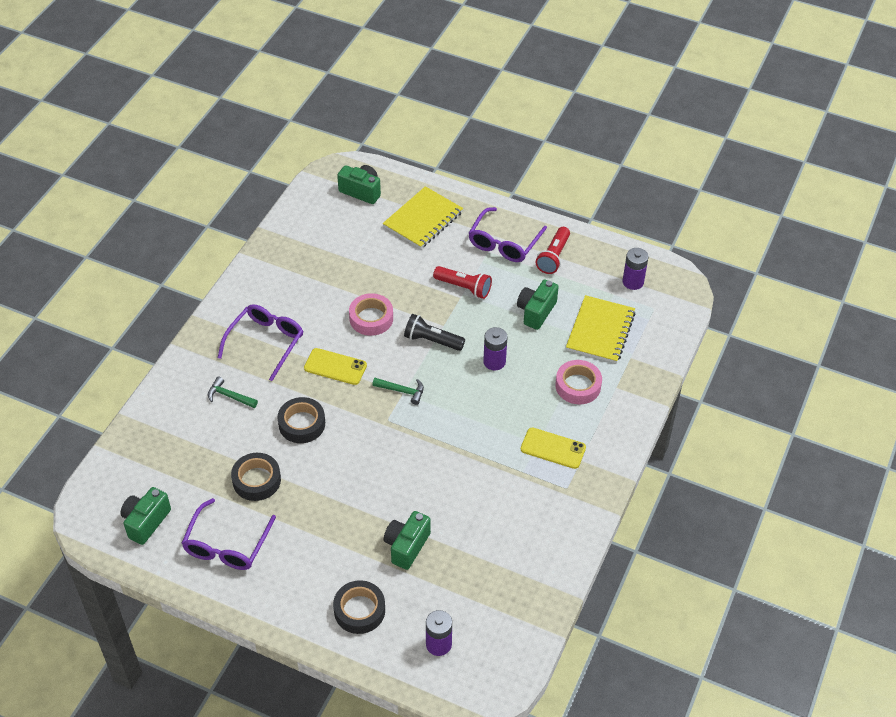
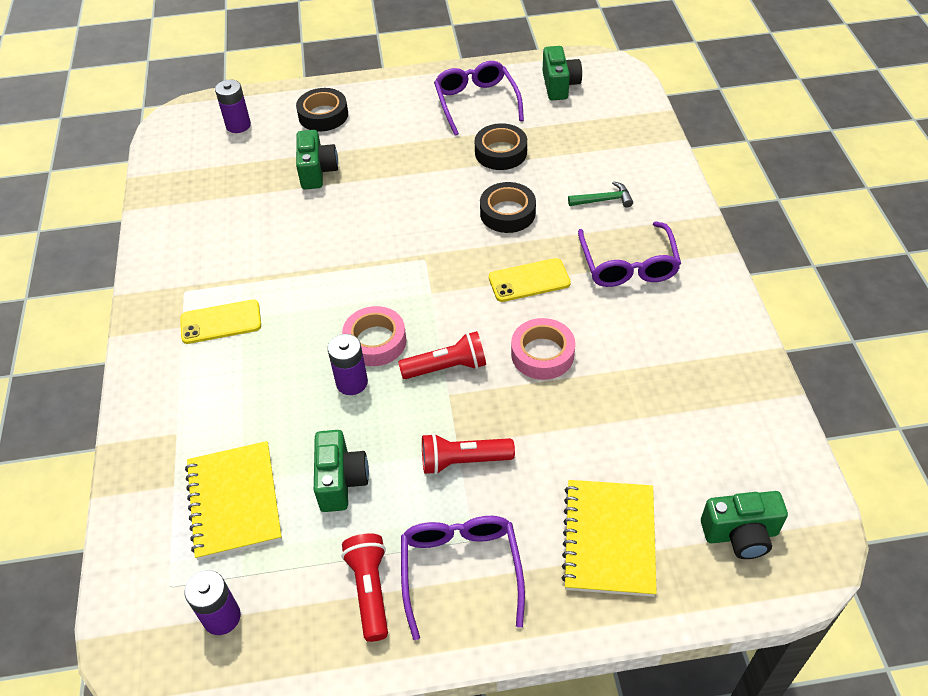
camera: 150 degrees right, 0 degrees up
(402, 391) = (433, 294): green hammer -> none
(432, 340) = (447, 367): black flashlight -> red flashlight
(578, 386) = (228, 408): pink tape -> pink tape (375, 341)

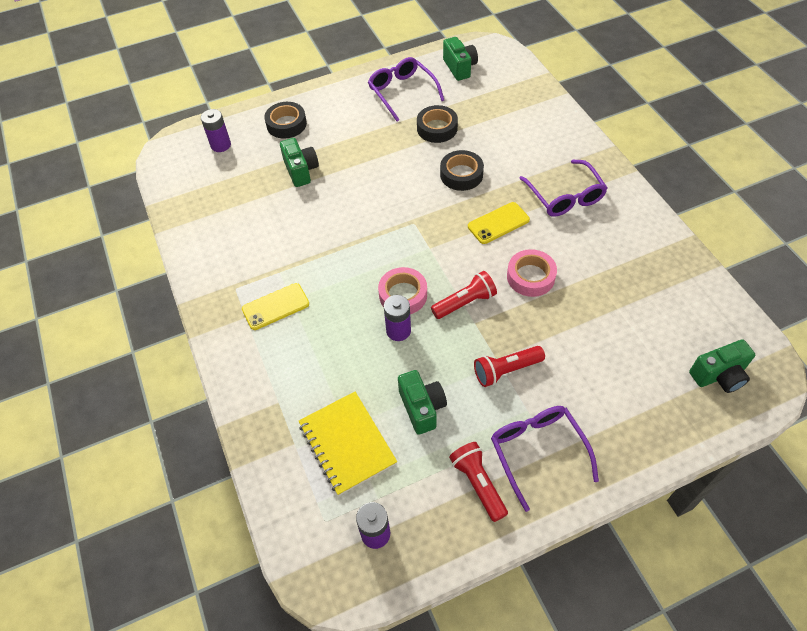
camera: 15 degrees left, 5 degrees up
(604, 200) = (528, 150): green hammer -> none
(609, 539) = (632, 401): yellow notebook -> none

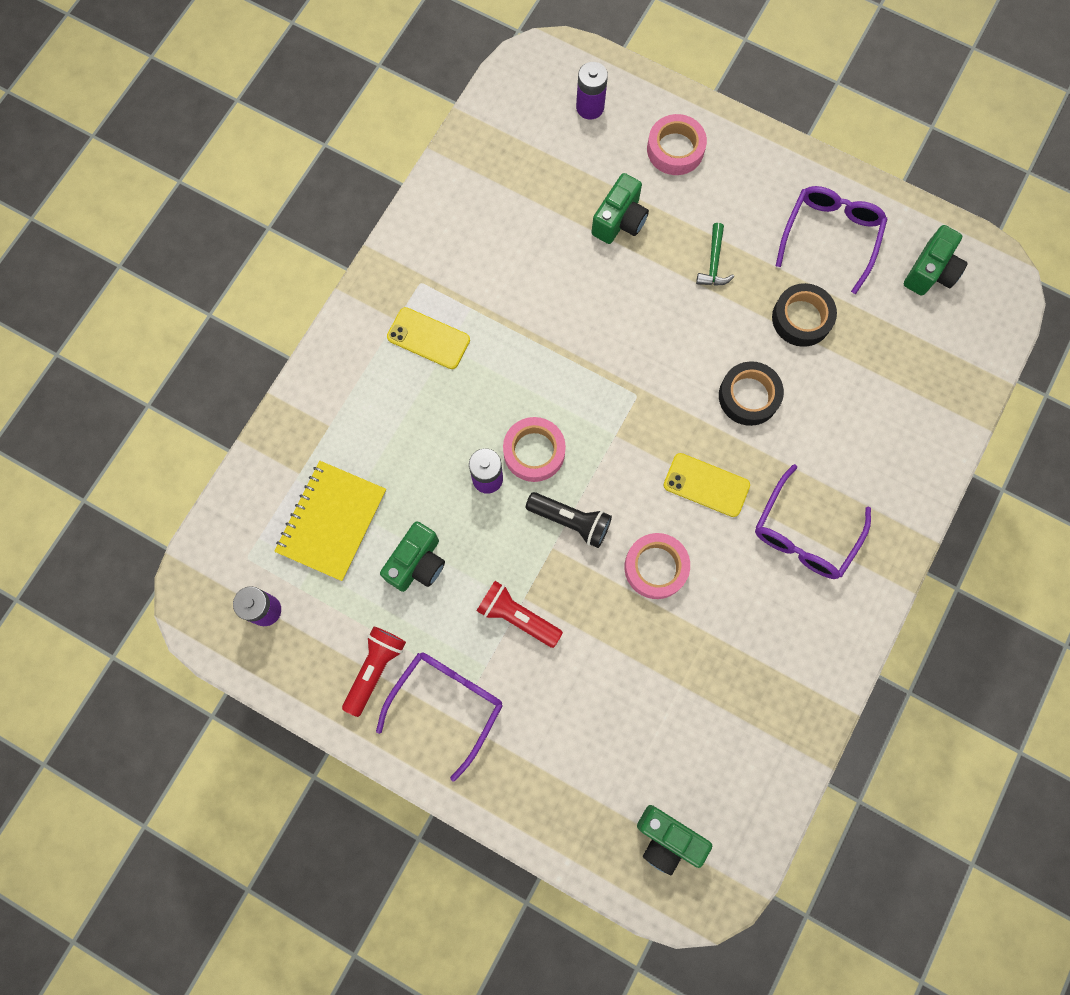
camera: 50 degrees right, 20 degrees up
(286, 124) = (675, 149): black tape -> pink tape
(368, 145) = (714, 263): none -> green hammer
(465, 302) = (571, 521): red flashlight -> black flashlight

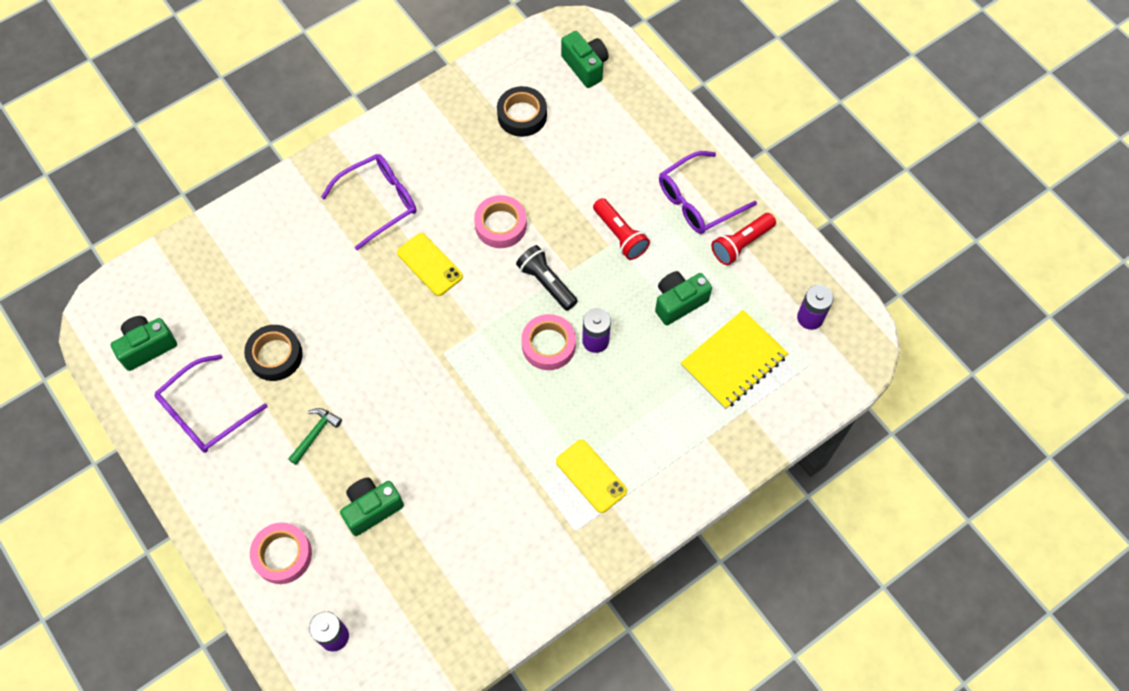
camera: 155 degrees left, 10 degrees down
(748, 396) = (356, 314): black tape -> black tape (522, 115)

